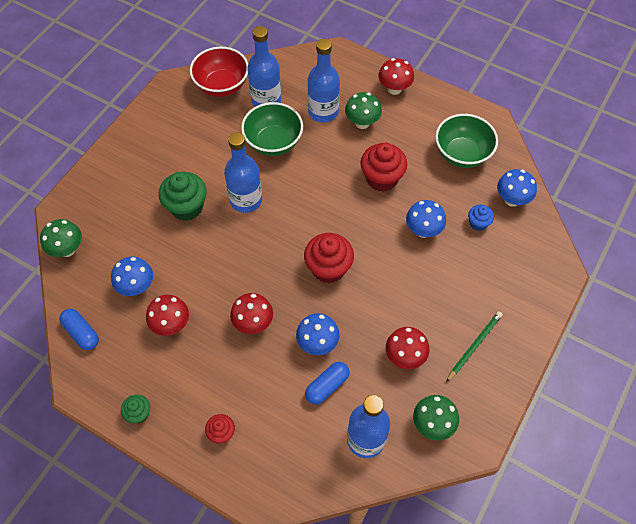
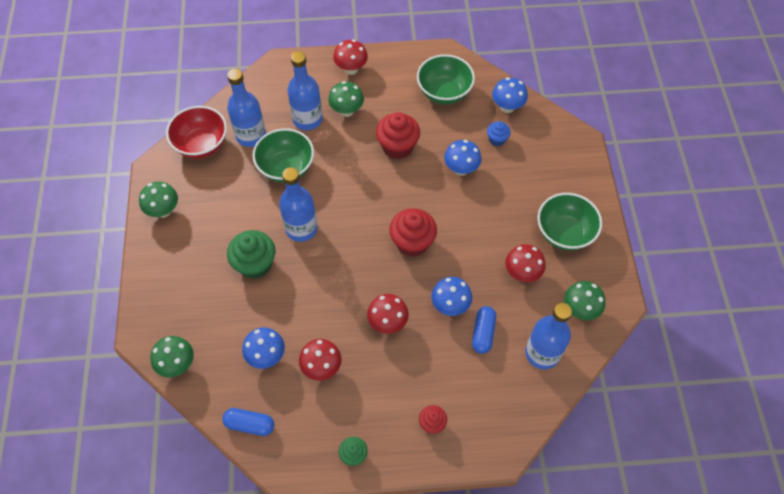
camera: 35 degrees left, 0 degrees up
(152, 122) = (163, 211): none -> green mushroom
(474, 346) = (564, 233): green pencil -> green bowl

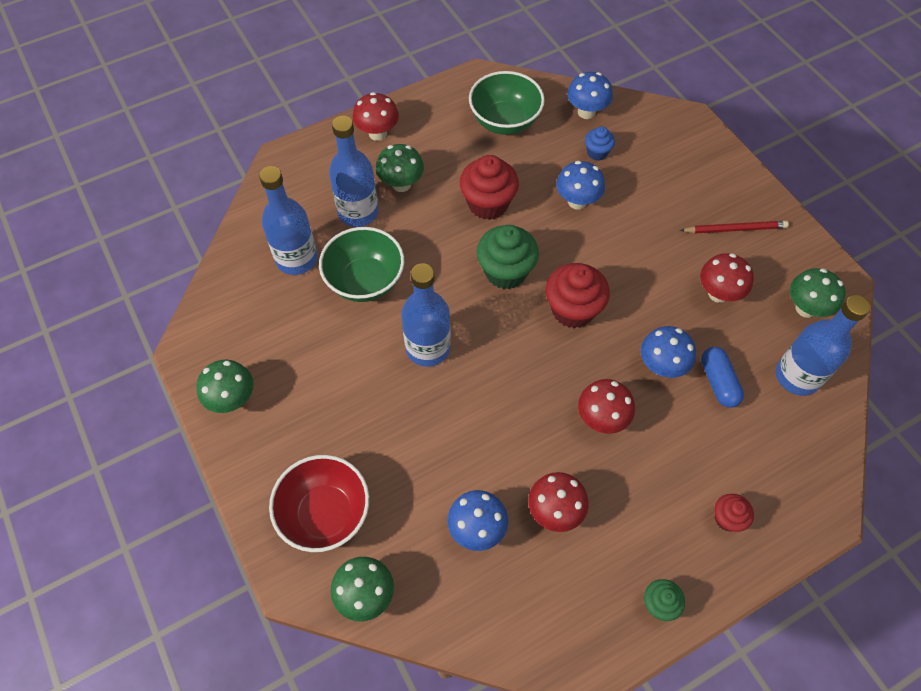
camera: 25 degrees left, 0 degrees up
(201, 145) = (237, 295): red bowl -> red bowl (325, 514)
(250, 424) = (507, 629): blue capsule -> none
(255, 264) = (395, 418): green cupcake -> green cupcake (505, 272)
(564, 233) = (735, 229): green bowl -> red pencil

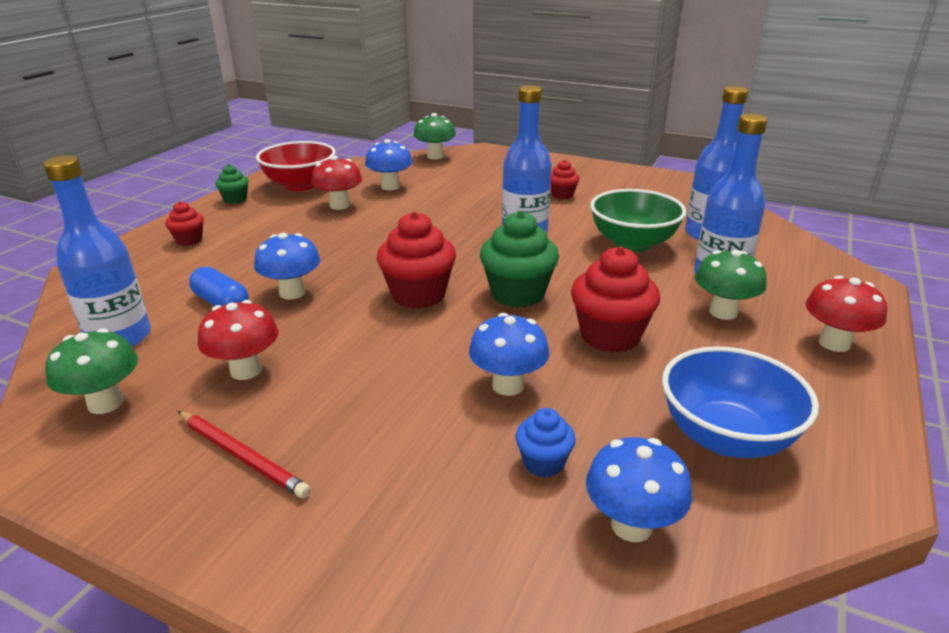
camera: 145 degrees right, 30 degrees down
(232, 399) = (620, 175): green mushroom -> none
(325, 514) = (494, 166): red bowl -> red bowl (300, 185)
(331, 394) = (562, 195): none -> red cupcake
(505, 121) = (726, 437): green bowl -> blue bowl
(601, 419) = (333, 248): red mushroom -> none
(735, 229) = (242, 456): red pencil -> red pencil turned 105 degrees counterclockwise

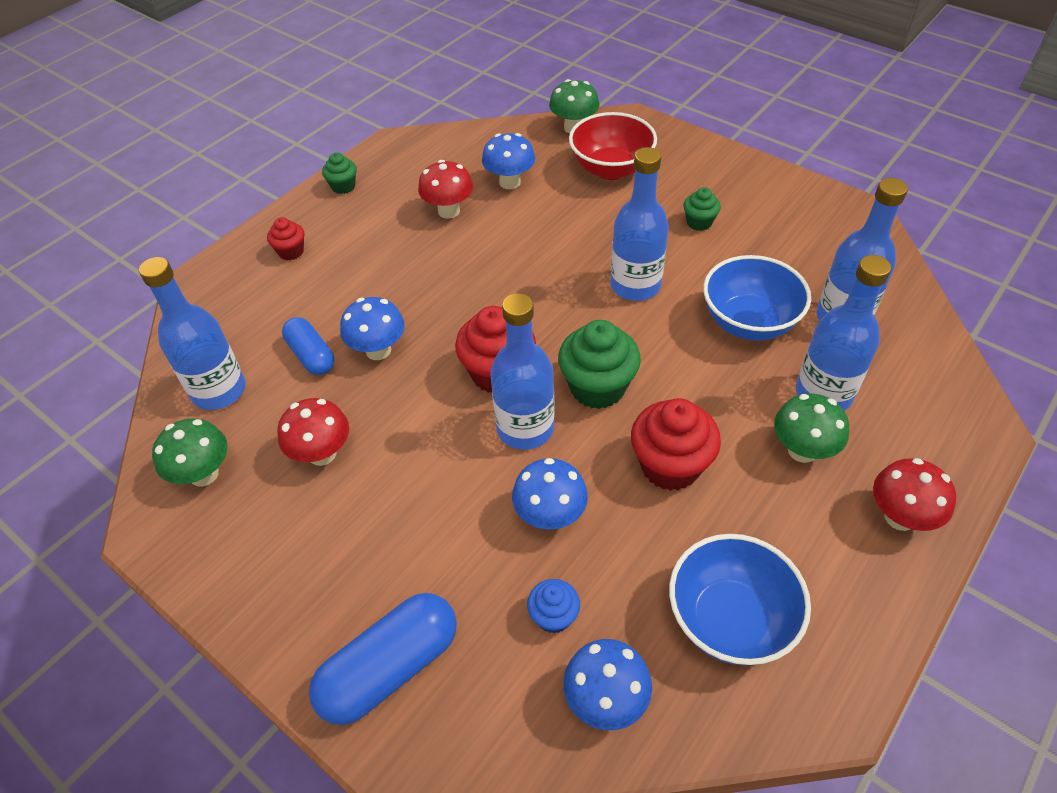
camera: 15 degrees right, 20 degrees up
(242, 456) = (307, 558): red pencil -> none
(300, 185) = (414, 168): red bowl -> red bowl (611, 169)
(367, 540) = (390, 668): none -> blue capsule
(458, 327) = (525, 428): none -> blue bottle
(562, 195) = (699, 222): red cupcake -> green cupcake
(632, 243) = (748, 322): green bowl -> blue bowl

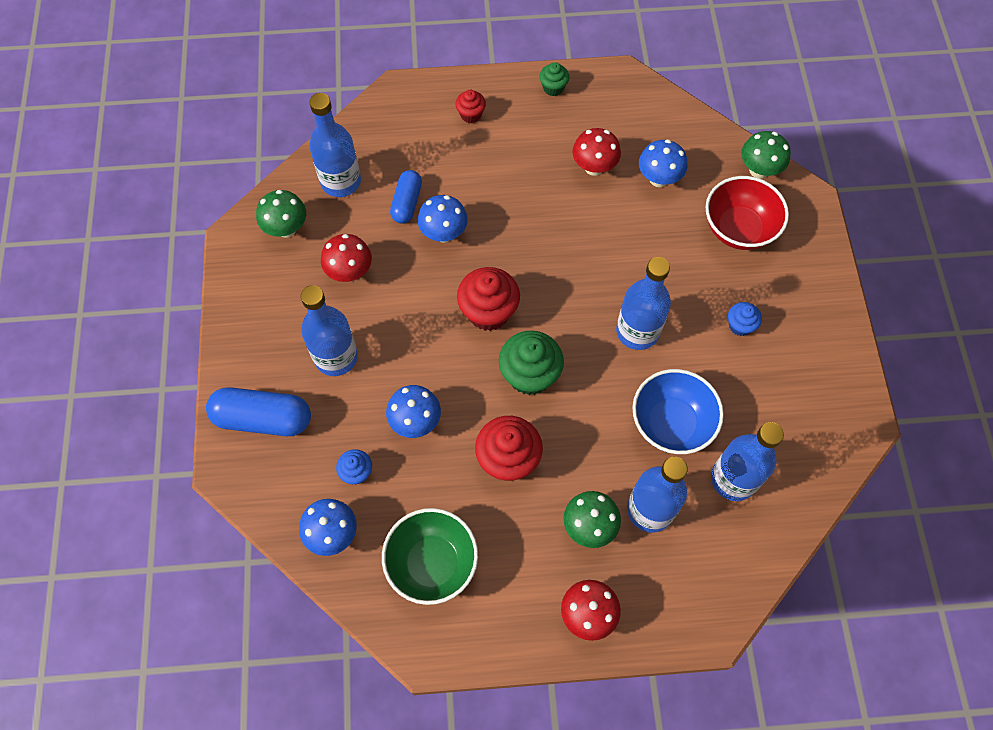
camera: 45 degrees right, 15 degrees up
(525, 428) = (462, 360): blue bottle -> blue bottle (336, 357)
(699, 222) = (740, 325): green cupcake -> blue cupcake
(729, 619) = (432, 563): blue bowl -> green bowl

